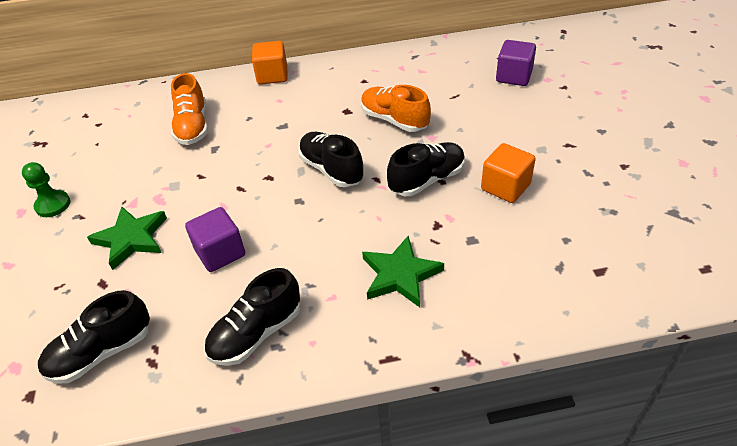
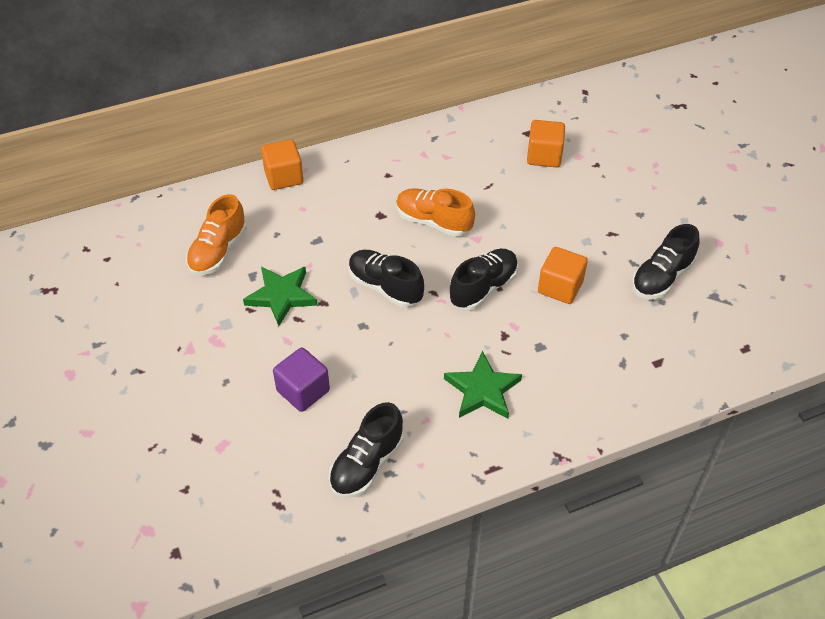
camera: 15 degrees left, 5 degrees up
(53, 205) = (102, 361): green pawn -> none
(101, 352) = (226, 504): black shoe -> black shoe (661, 277)
(131, 239) = (205, 388): green star -> green star (281, 296)
(193, 127) = (218, 251): orange shoe -> orange shoe turned 45 degrees clockwise
(514, 76) = (544, 156): purple cube -> orange cube

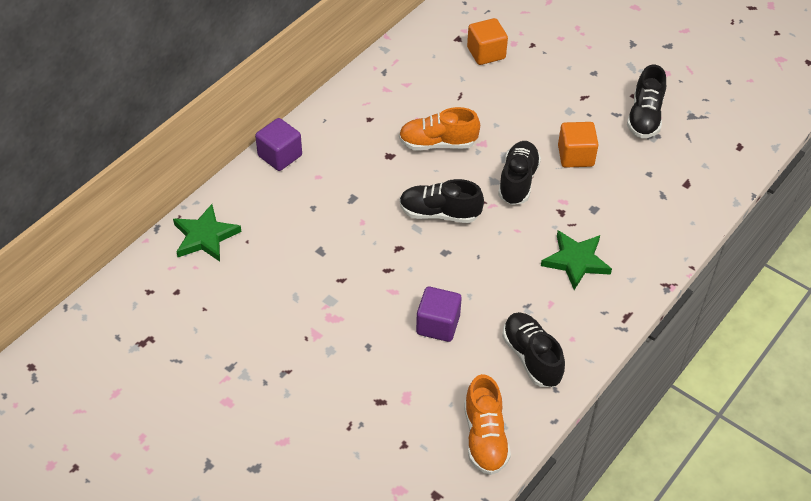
camera: 30 degrees left, 0 degrees up
(218, 251) = (273, 243): orange shoe -> orange shoe (485, 437)
(281, 296) = (359, 257): green star -> green star (205, 236)
(284, 177) = (280, 156): orange cube -> purple cube
(367, 464) = (531, 357): black shoe -> black shoe turned 150 degrees clockwise

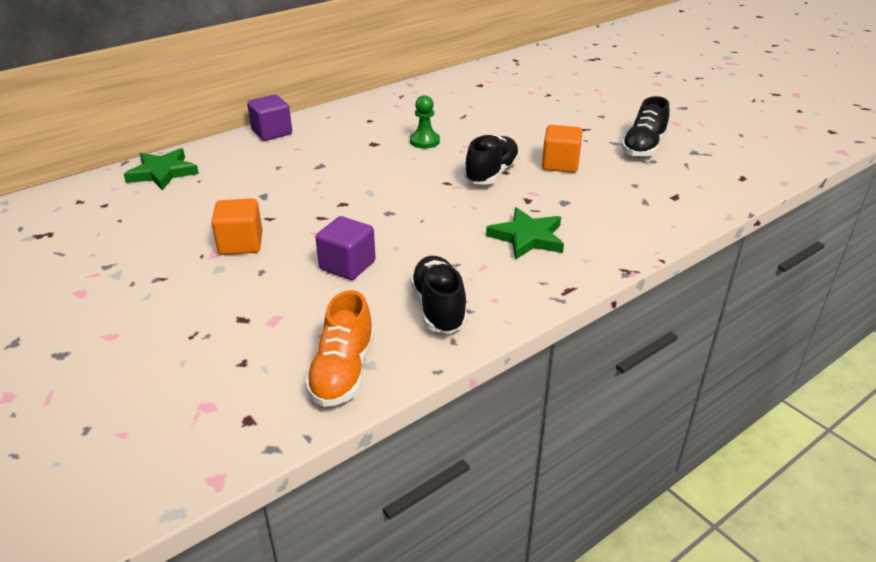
camera: 15 degrees right, 15 degrees down
(437, 143) = (424, 141): orange shoe -> green pawn
(439, 213) = (399, 185): black shoe -> none
(486, 53) = (501, 95): orange cube -> orange cube (241, 244)

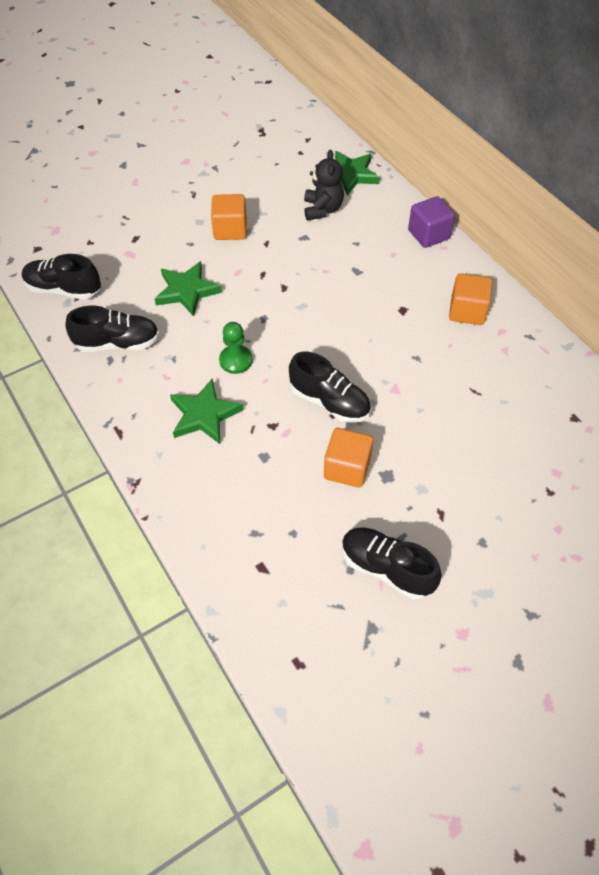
camera: 95 degrees right, 20 degrees up
(219, 186) = (322, 209): none -> black teddy bear
(343, 372) = (63, 289): orange shoe -> black shoe
(347, 265) = (187, 291): purple cube -> green star
(374, 117) = (467, 311): none -> orange cube
(424, 141) = (407, 351): green pawn -> green pawn (236, 360)

